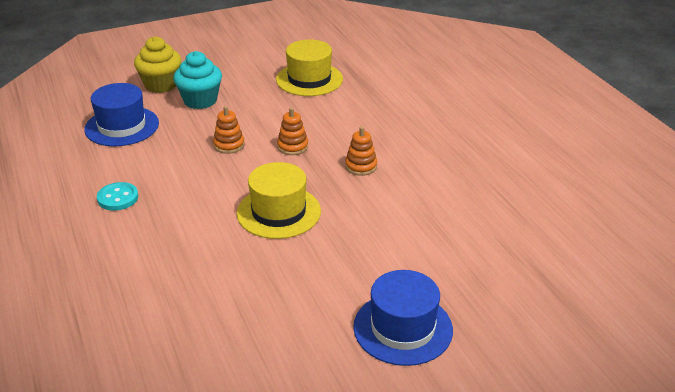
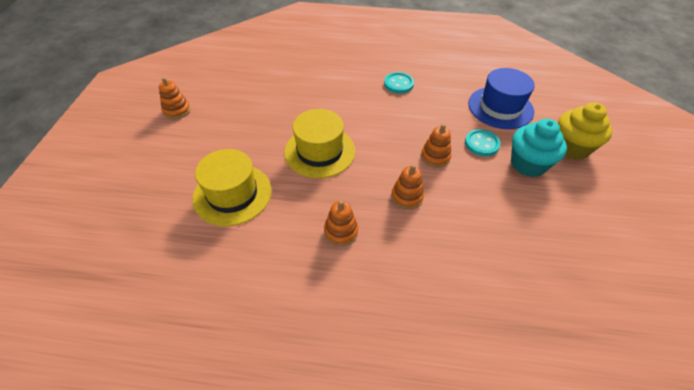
camera: 120 degrees right, 15 degrees up
(190, 126) = (481, 144): none -> turquoise button
(305, 363) = (177, 110): none -> orange stacking toy
(309, 79) = (546, 272): yellow hat -> yellow hat (232, 194)
(403, 328) = (150, 161): blue hat -> none

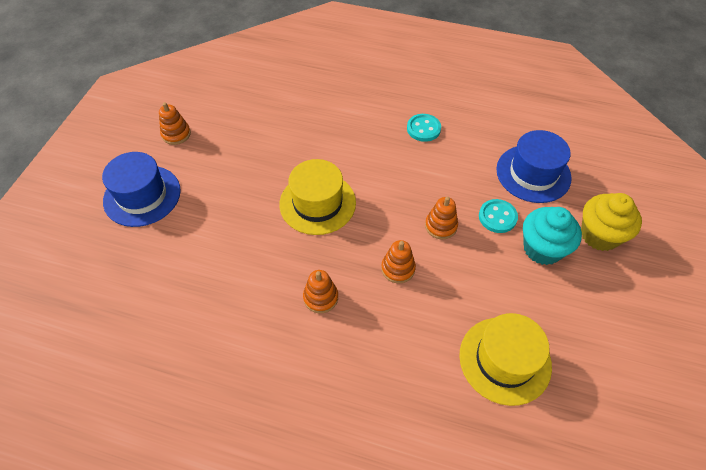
camera: 10 degrees right, 5 degrees up
(150, 164) = (142, 195): none -> blue hat
(232, 194) = (219, 240): yellow hat -> yellow hat (505, 360)

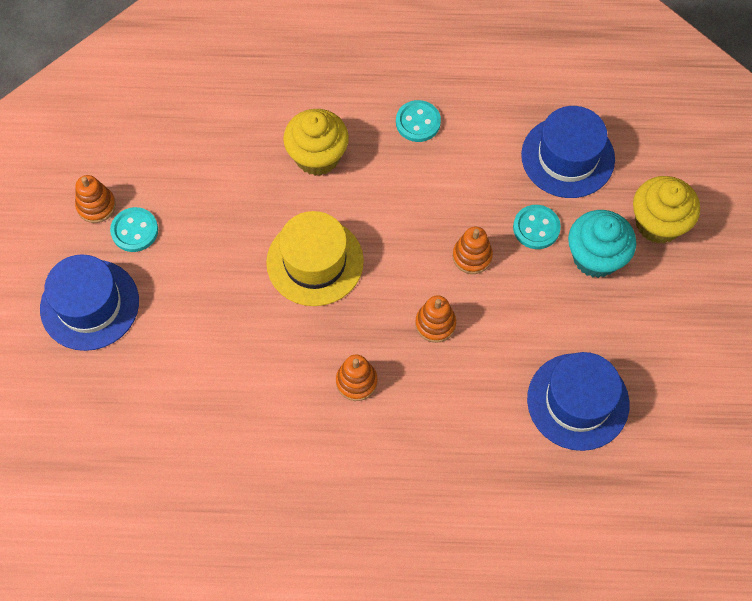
camera: 15 degrees left, 10 degrees up
(195, 155) = (134, 230): none -> turquoise button
(343, 135) = (317, 156): none -> yellow cupcake
(505, 360) = (578, 401): yellow hat -> blue hat

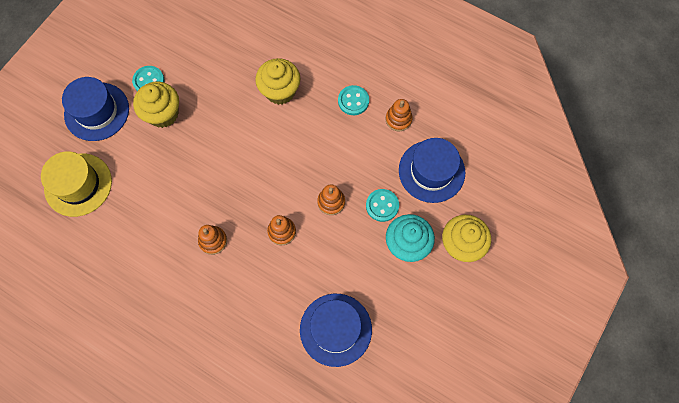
camera: 30 degrees right, 5 degrees up
(96, 206) = (137, 55): orange stacking toy -> orange stacking toy (398, 119)
(183, 262) = (163, 114): none -> yellow cupcake
(315, 262) = (237, 154): yellow hat -> yellow hat (78, 184)

